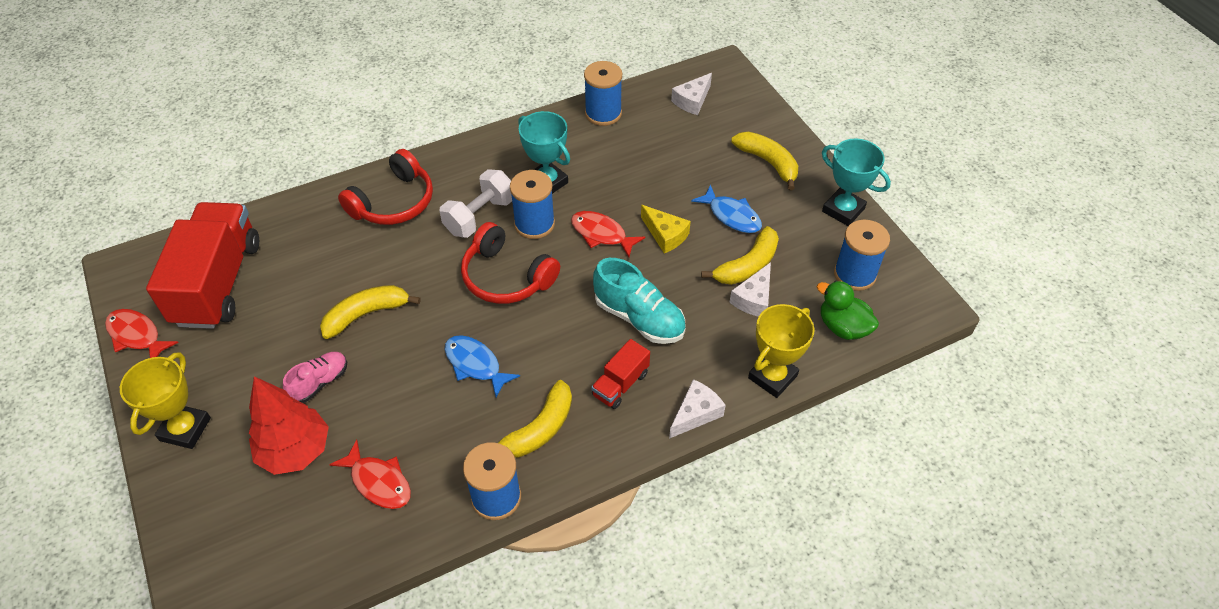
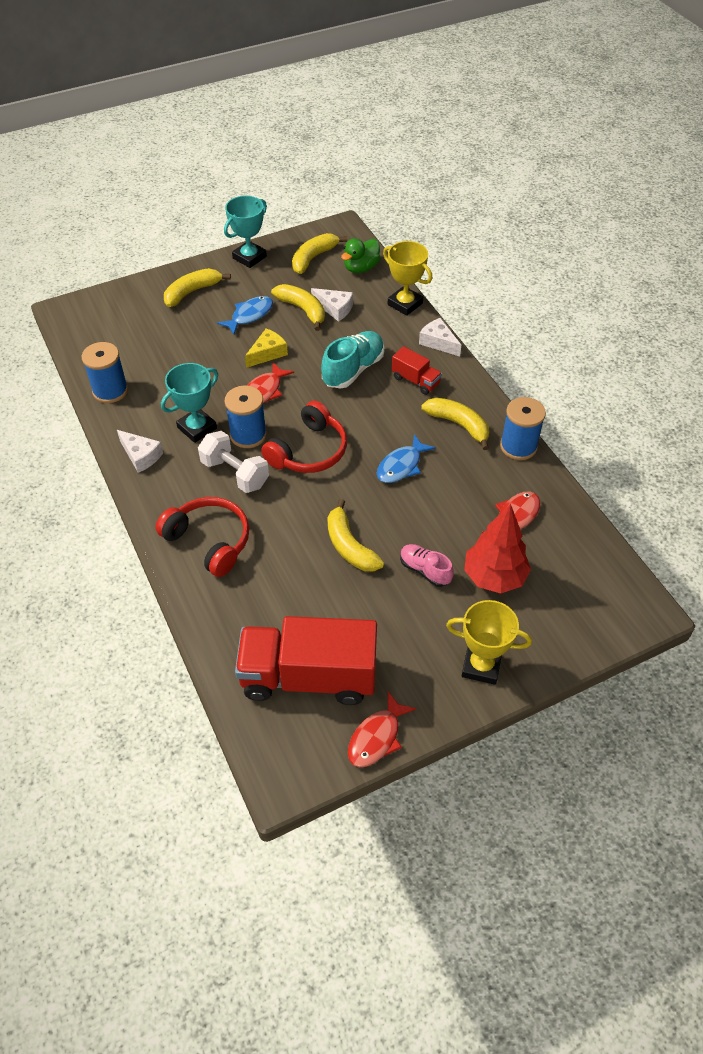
camera: 90 degrees left, 0 degrees up
(692, 101) = (106, 332): white cheese -> white cheese (141, 456)
(854, 274) = (313, 258): blue spool -> yellow banana

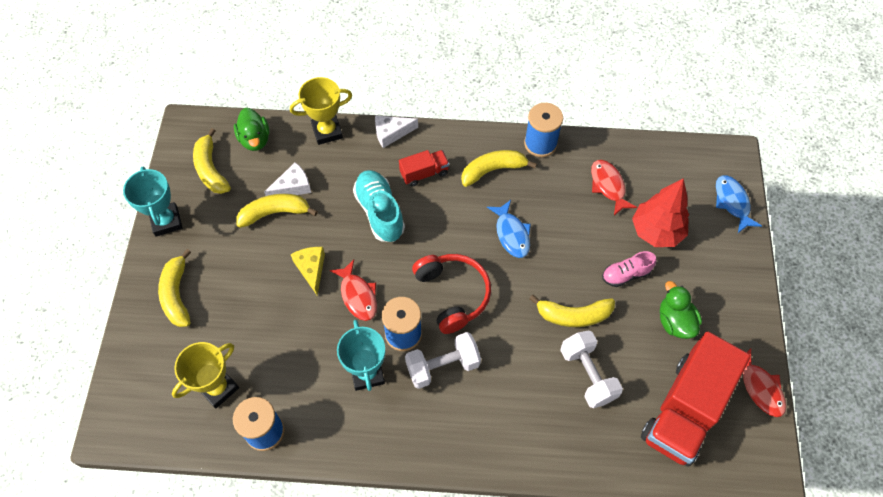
camera: 60 degrees left, 10 degrees up
(141, 456) = (371, 438): white cheese -> none
(209, 541) = (508, 423): red headphones -> none
(249, 315) = (249, 260): blue fish -> blue fish (732, 202)
(294, 581) = (587, 374): none -> white dumbbell
(401, 631) = (675, 321): none -> green duck
(481, 666) = (730, 284): yellow trophy -> yellow trophy (218, 388)

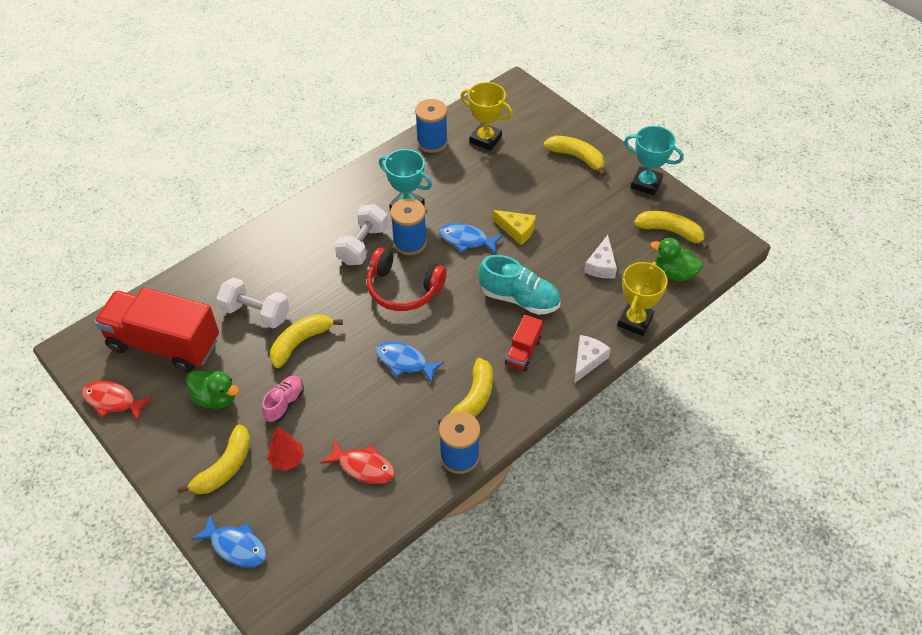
camera: 135 degrees right, 10 degrees down
(218, 388) = (485, 139): yellow trophy -> yellow trophy turned 60 degrees counterclockwise
(275, 213) = (588, 241): yellow banana -> yellow banana (225, 467)
(358, 295) = (466, 240): red fish -> blue fish
(656, 231) = (287, 460): red tree -> red tree, size x0.58
(685, 410) = (164, 344): red truck -> red truck turned 60 degrees counterclockwise

